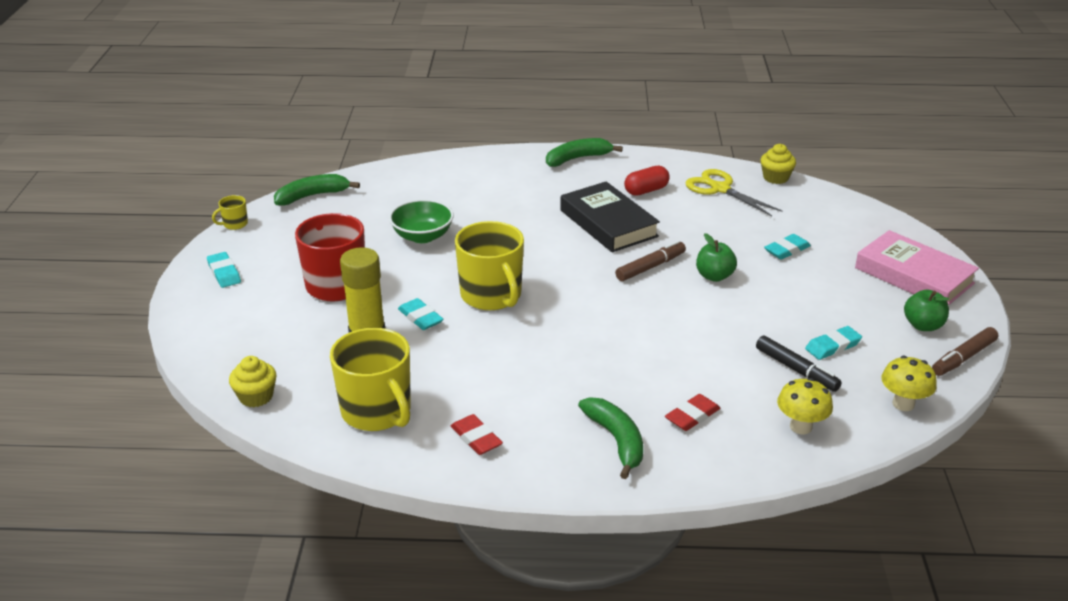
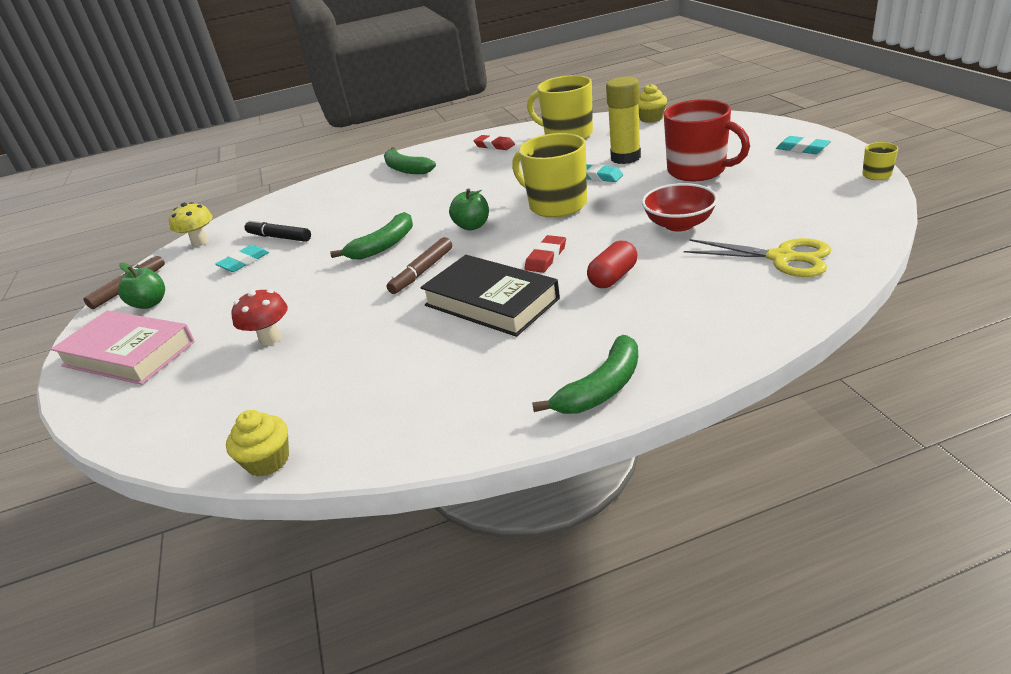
camera: 165 degrees right, 0 degrees up
(312, 196) = (861, 219): green banana -> green banana (383, 245)
(422, 236) = (679, 224): green bowl -> red bowl
(646, 190) = (465, 364): red capsule -> red capsule (613, 277)
(692, 416) = (358, 192): red eraser -> red eraser (546, 257)
(714, 276) = (353, 284): green apple -> green apple (472, 226)
(720, 189) = (358, 405): yellow scissors -> yellow scissors (782, 258)
(786, 250) = (270, 338): turquoise eraser -> red mushroom
(800, 427) = (282, 209): yellow mushroom -> none

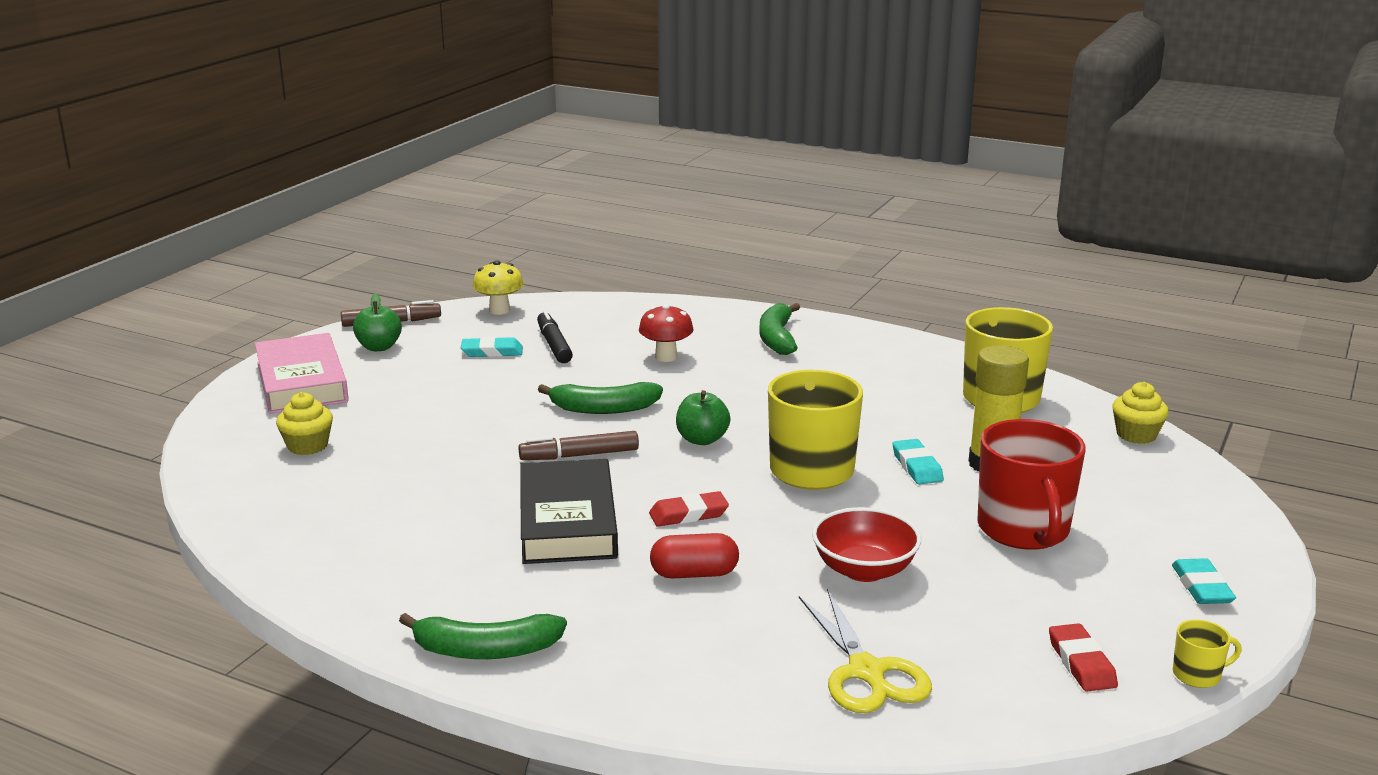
camera: 40 degrees right, 10 degrees down
(268, 461) = (231, 527): yellow cupcake -> yellow cupcake (308, 446)
(270, 338) = (388, 435): red mushroom -> red mushroom (666, 357)
(494, 145) = (907, 363): red eraser -> red eraser (1081, 663)

